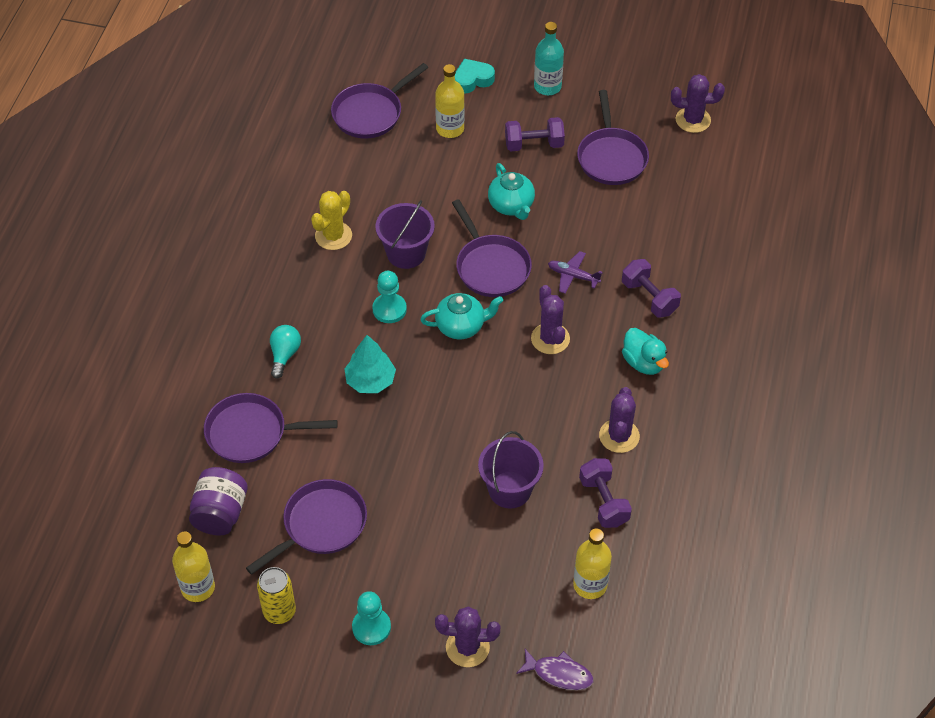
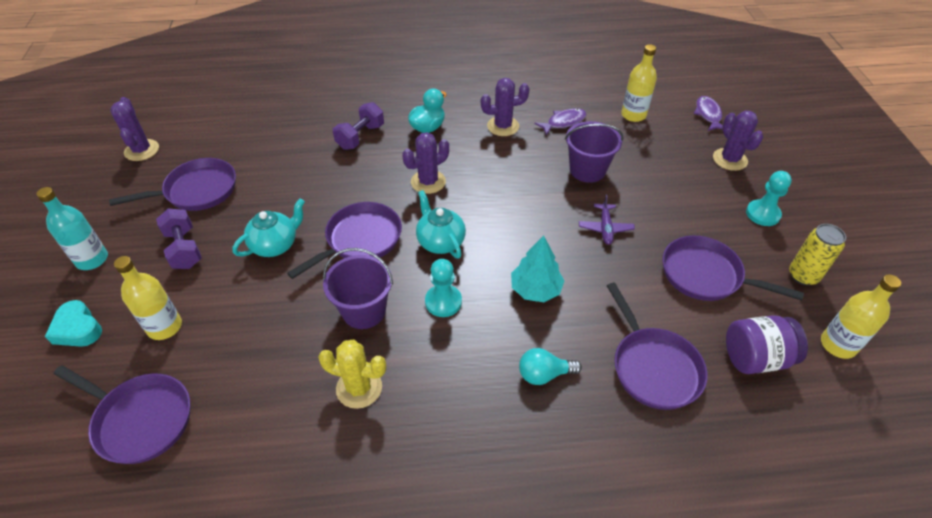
camera: 110 degrees left, 5 degrees down
(573, 276) = (352, 184): purple plane -> purple plane (605, 228)
(604, 501) = (563, 122): purple dumbbell -> purple fish

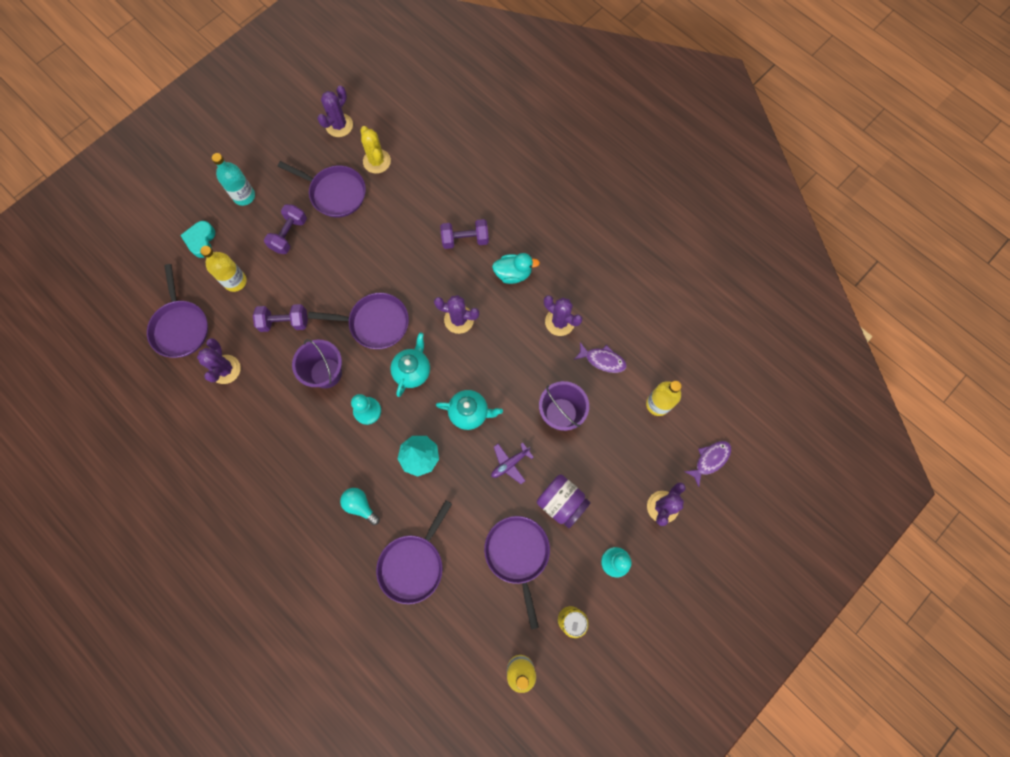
camera: 50 degrees right, 25 degrees up
(247, 405) = (225, 369): none -> purple cactus
(266, 312) = (284, 322): none -> purple dumbbell
(275, 245) = (332, 280): turquoise teapot -> turquoise teapot (469, 413)
(359, 388) = (276, 415): yellow cactus -> yellow cactus (377, 161)
(755, 358) = (468, 621): purple jar -> purple jar (561, 502)

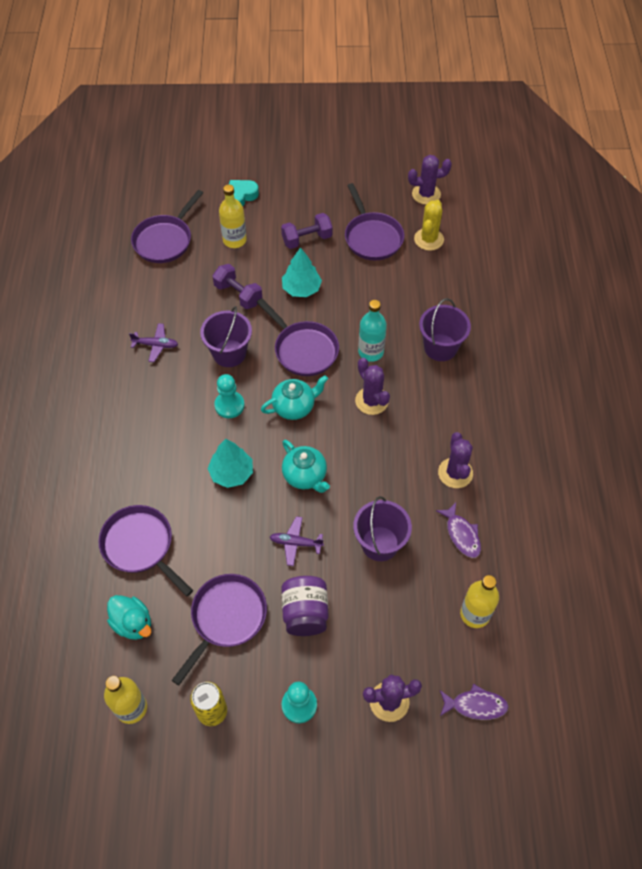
camera: 45 degrees right, 15 degrees down
(225, 369) = (163, 292): purple cactus -> none
(244, 196) = (303, 190): turquoise bottle -> turquoise bottle (371, 352)
(265, 415) = (156, 345): none -> purple plane
(326, 277) = (301, 289): none -> turquoise tree
(360, 505) = (150, 467): turquoise light bulb -> none
(413, 564) = (140, 546): purple pan -> purple pan turned 60 degrees clockwise
(465, 239) = (440, 347): purple dumbbell -> purple bucket
(513, 273) = (454, 404): turquoise duck -> turquoise duck (133, 623)

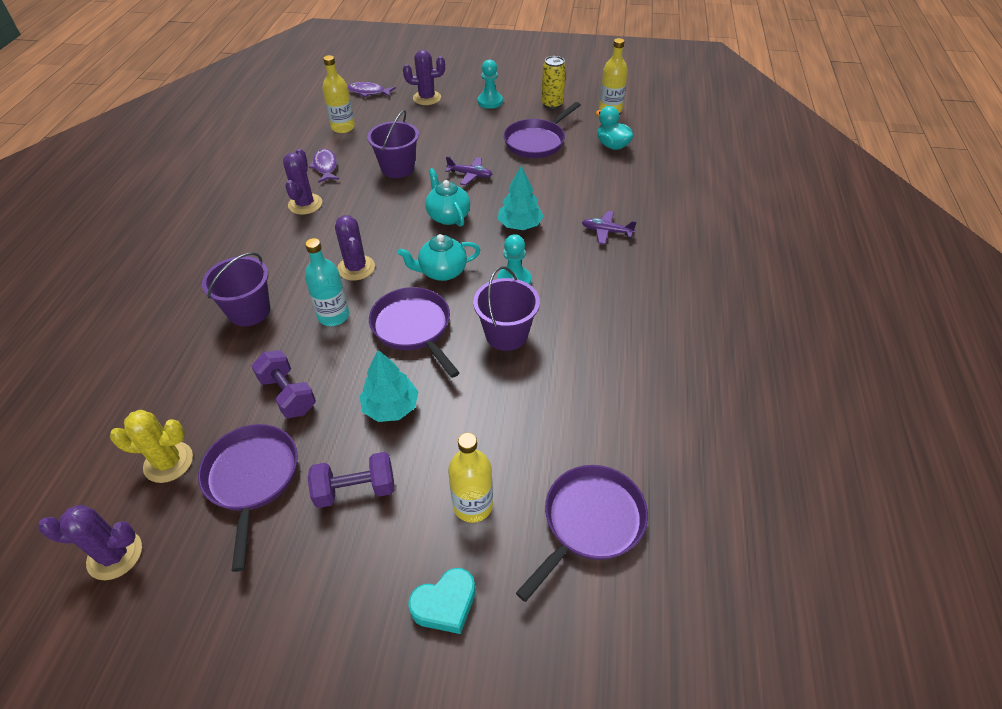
camera: 170 degrees left, 10 degrees down
(140, 546) = (608, 185): purple pan -> none
(156, 345) = (600, 355): purple plane -> purple plane (606, 231)
(238, 294) = (482, 410): purple dumbbell -> purple dumbbell (288, 394)
(305, 613) = (473, 139): purple jar -> none
(429, 239) = (168, 462): yellow cactus -> yellow cactus turned 60 degrees clockwise

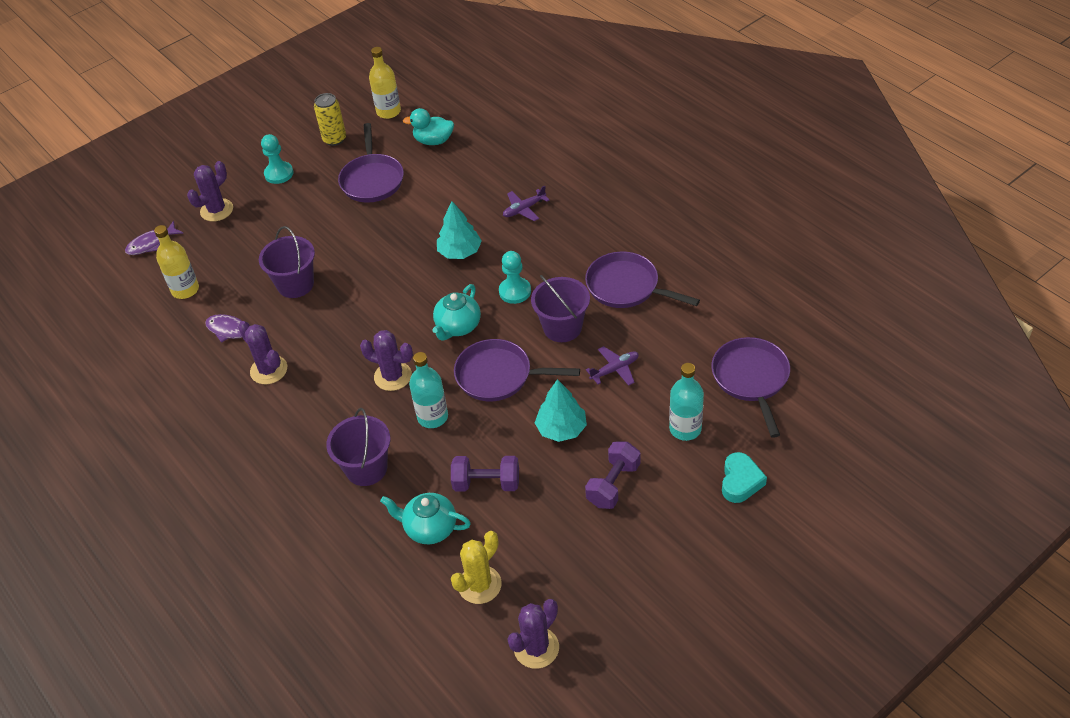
camera: 45 degrees left, 0 degrees up
(252, 478) = (546, 539): purple pan -> purple pan (626, 287)
(448, 216) = (397, 287): turquoise teapot -> turquoise teapot (429, 528)
(470, 175) = (363, 245): purple plane -> purple plane (615, 369)
(473, 505) = (685, 429): yellow bottle -> turquoise bottle

